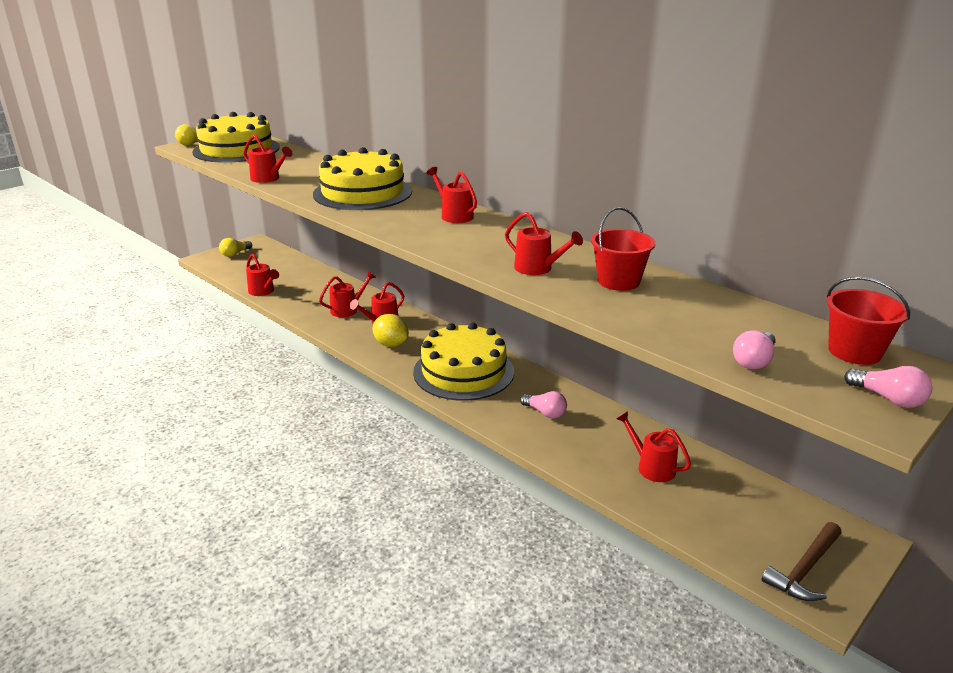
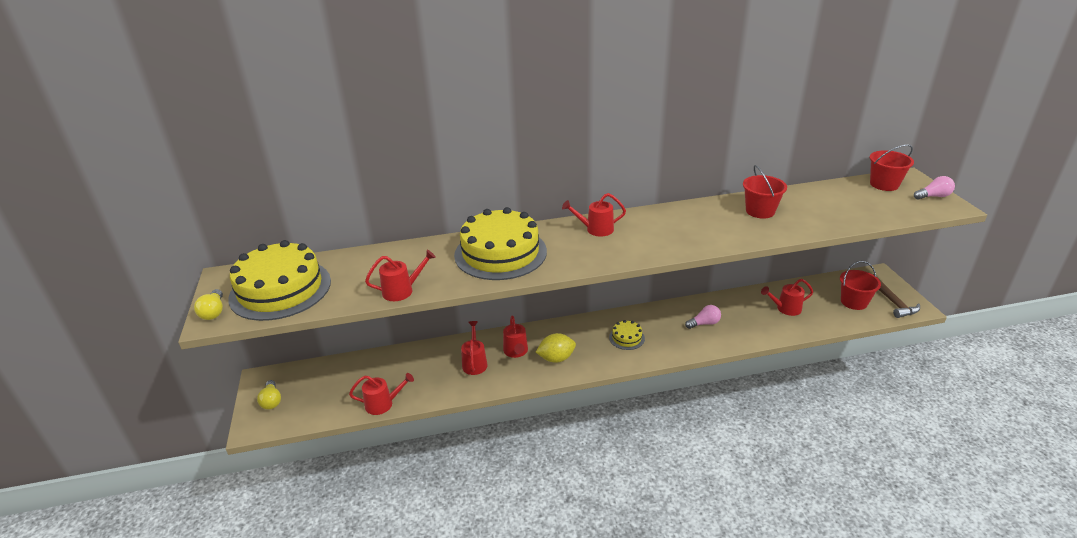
camera: 55 degrees left, 5 degrees up
(463, 372) = (626, 338): yellow cake -> yellow cake, size x0.44
(538, 268) = (721, 229): red watering can -> none
(749, 527) = (854, 302): none -> red bucket
(754, 361) = (882, 211): pink light bulb -> none

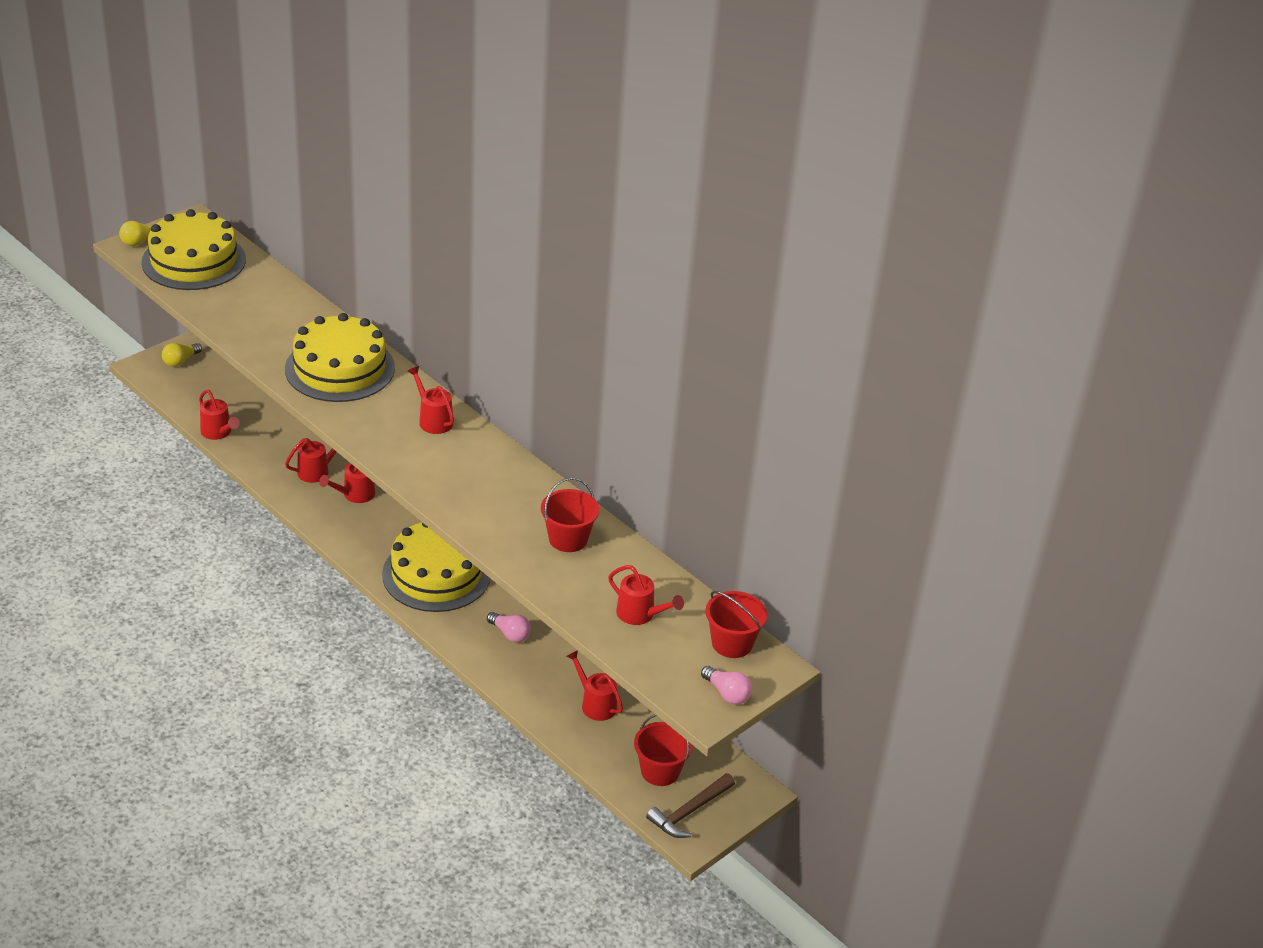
camera: 55 degrees right, 5 degrees up
(402, 290) = (235, 331): red watering can -> red watering can (640, 614)
(556, 358) = (363, 529): yellow lemon -> none
(626, 338) = (436, 574): yellow cake -> yellow cake, size x2.29

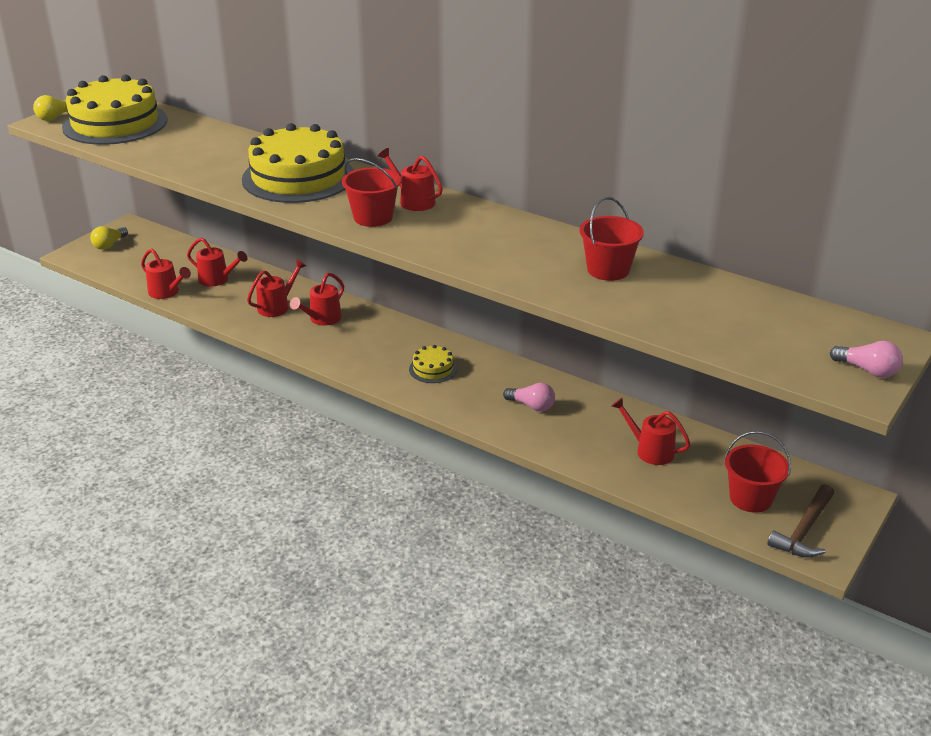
camera: 10 degrees left, 5 degrees down
(436, 574) = (433, 369): yellow cake -> yellow cake, size x0.44
(640, 614) = (726, 319): red watering can -> red watering can (217, 280)
(732, 643) = (836, 327): red bucket -> red bucket (373, 217)

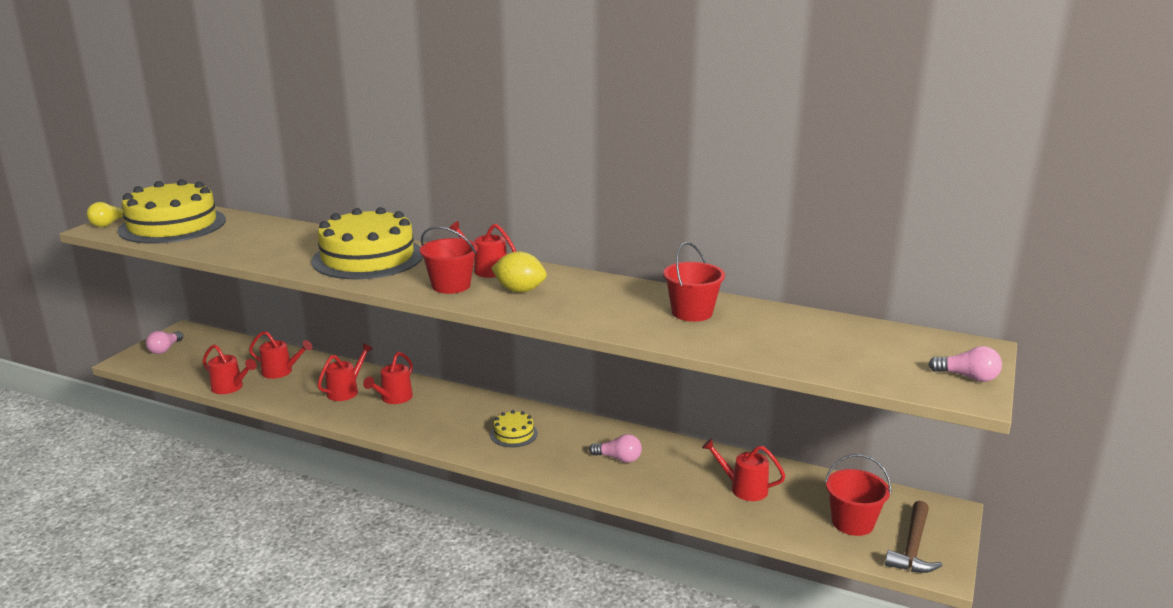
camera: 10 degrees left, 10 degrees down
(109, 245) = (165, 349): yellow light bulb -> pink light bulb
(440, 229) = (519, 290): none -> yellow lemon

